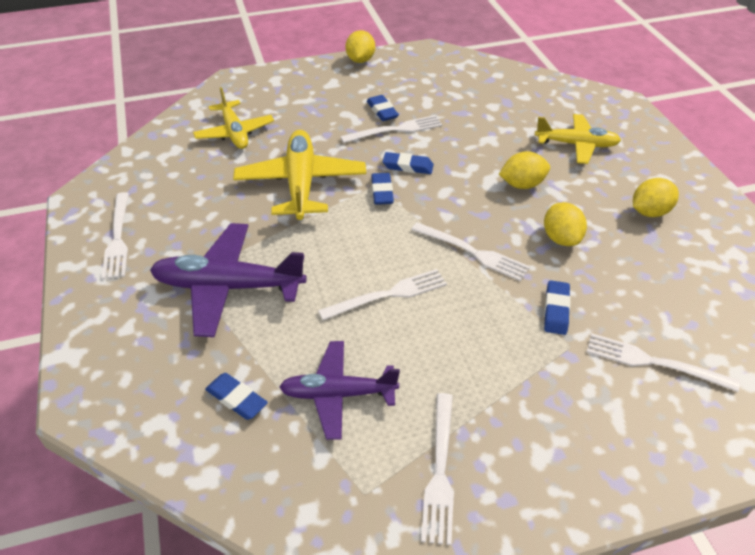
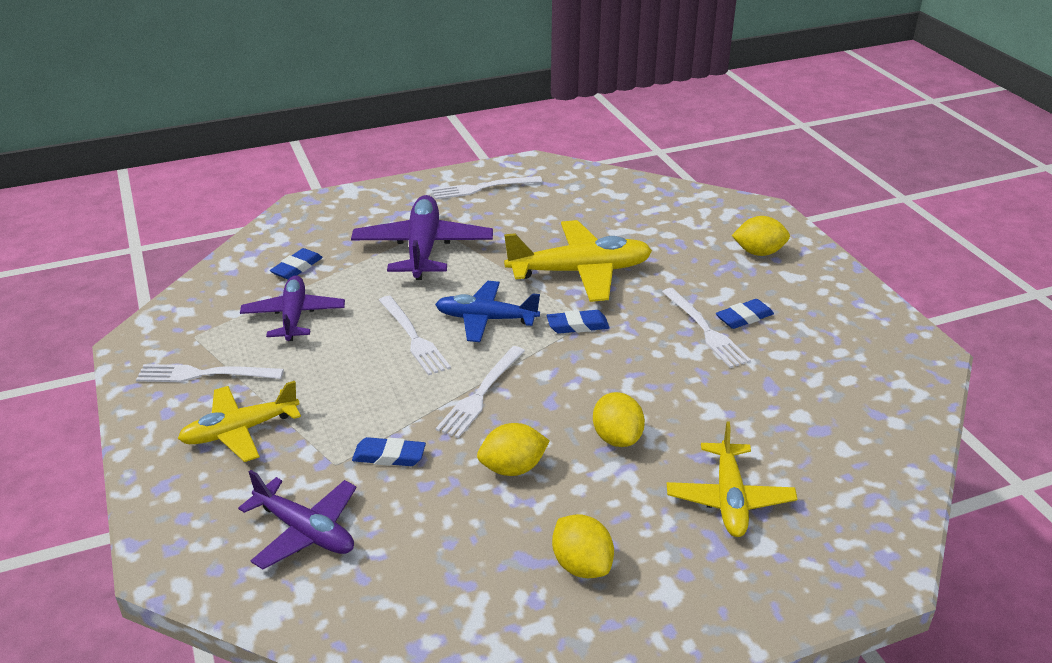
camera: 85 degrees right, 10 degrees down
(234, 133) = (659, 223): yellow plane -> yellow plane (240, 431)
(360, 60) = (862, 293): yellow lemon -> yellow lemon (758, 252)
(365, 245) = (486, 319): none -> blue plane
(408, 166) = (631, 342): blue eraser -> none
(654, 362) = (305, 531): white fork -> purple plane

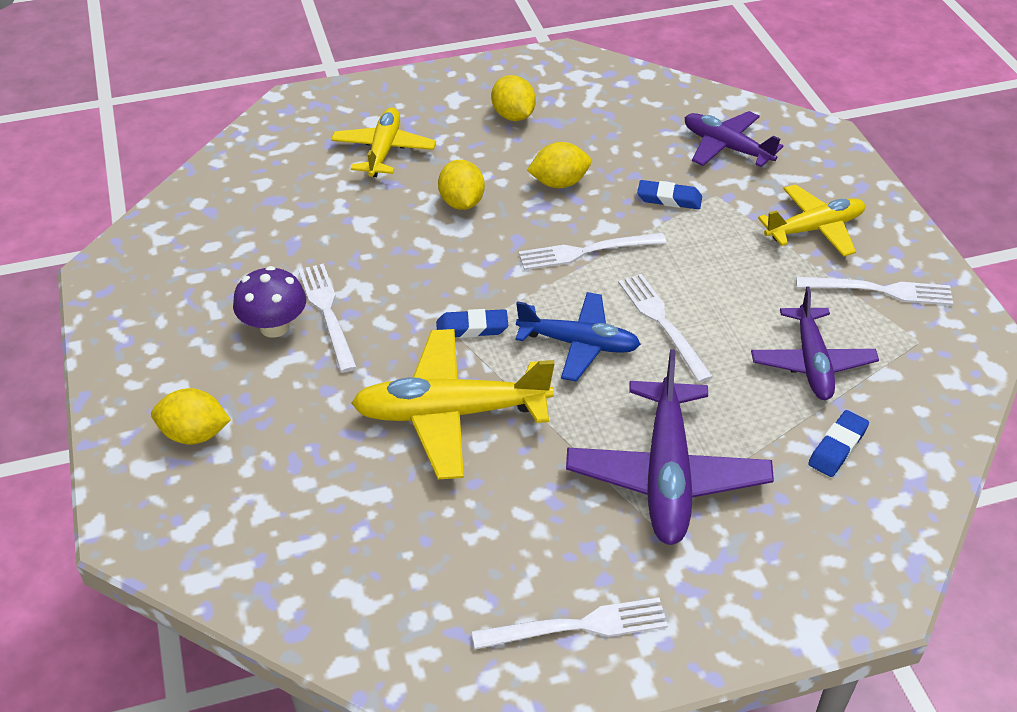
camera: 175 degrees left, 10 degrees up
(481, 394) = (586, 251): white fork -> white fork turned 135 degrees counterclockwise
(744, 318) = (274, 327): blue eraser -> purple mushroom

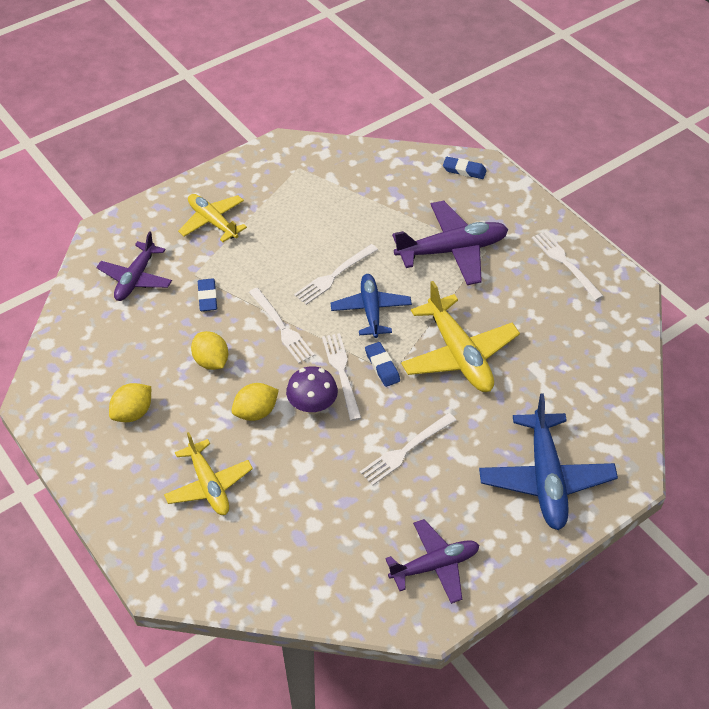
camera: 110 degrees left, 5 degrees up
(195, 434) = (545, 478): yellow lemon -> blue plane
(274, 327) = (433, 476): purple mushroom -> purple mushroom (312, 406)
(383, 151) = (209, 485): yellow plane -> yellow plane turned 105 degrees counterclockwise
(811, 363) = (337, 207): purple plane -> purple plane (435, 565)
(837, 447) = (396, 189): blue eraser -> blue eraser (464, 170)
(880, 290) = (261, 187): white fork -> white fork (341, 373)

